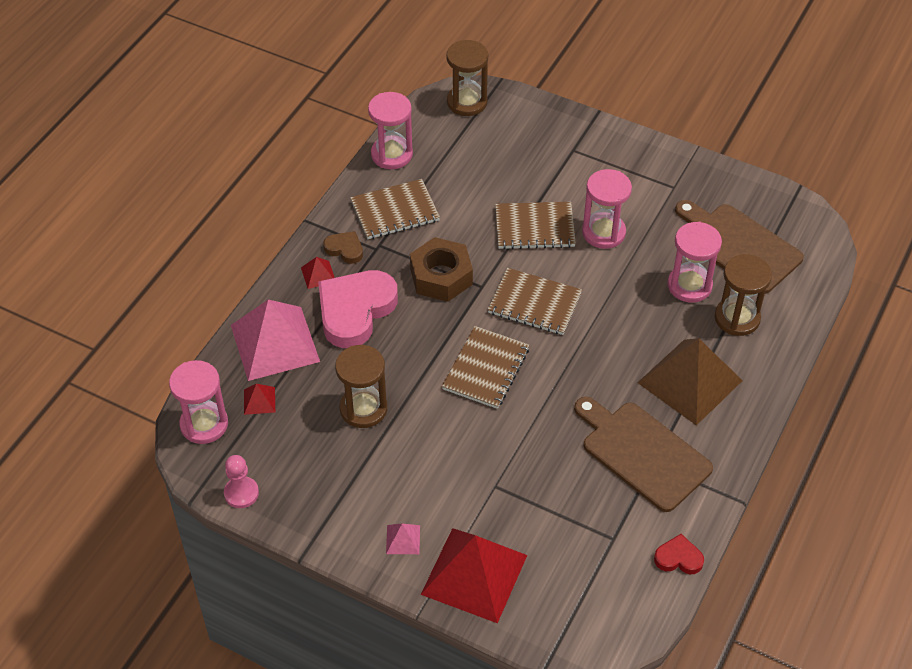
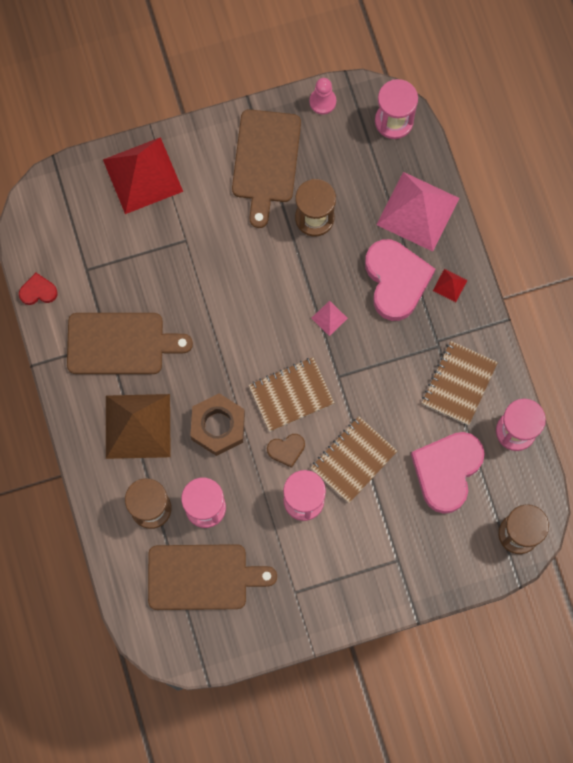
camera: 135 degrees right, 25 degrees up
(259, 400) = (381, 165): red pyramid -> none
(345, 249) = (456, 321): brown heart -> brown heart (286, 450)
(350, 488) = (265, 161): none -> brown cutting board
(403, 539) = (203, 159): pink pyramid -> pink pyramid (329, 318)
(441, 276) = (371, 359): brown nut -> brown nut (218, 426)
(472, 170) = (447, 471): none -> pink heart
(486, 369) = (271, 315): brown notebook -> none
(678, 558) = (38, 291): red heart -> red heart turned 150 degrees counterclockwise

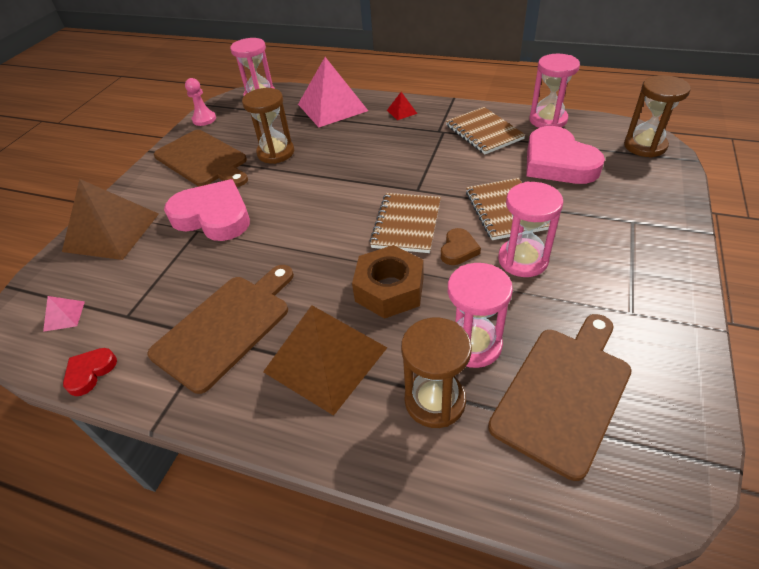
camera: 50 degrees left, 30 degrees down
(142, 175) = (111, 232): red pyramid -> brown pyramid
(329, 318) = (362, 175): pink pyramid -> pink pyramid (64, 316)
(396, 280) = (370, 133): pink heart -> pink heart (213, 216)

